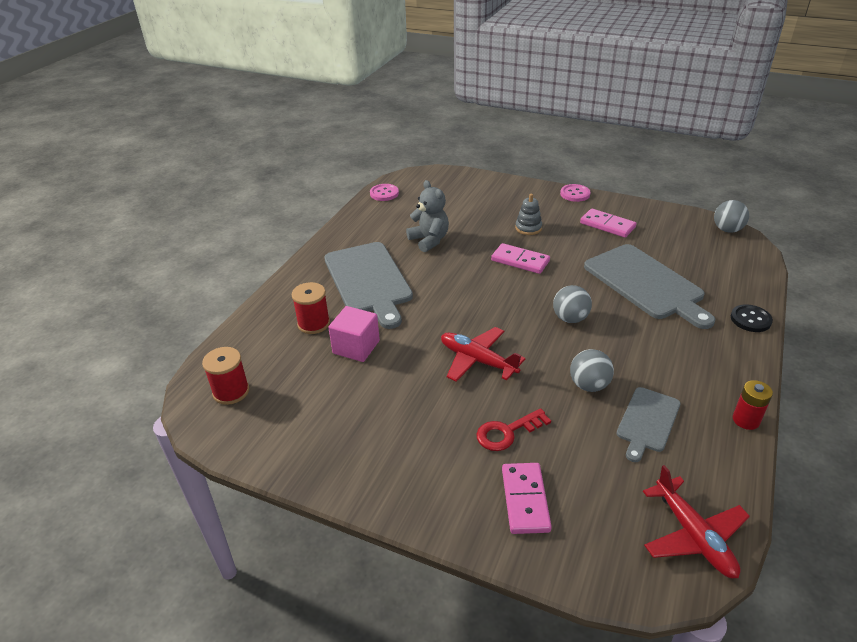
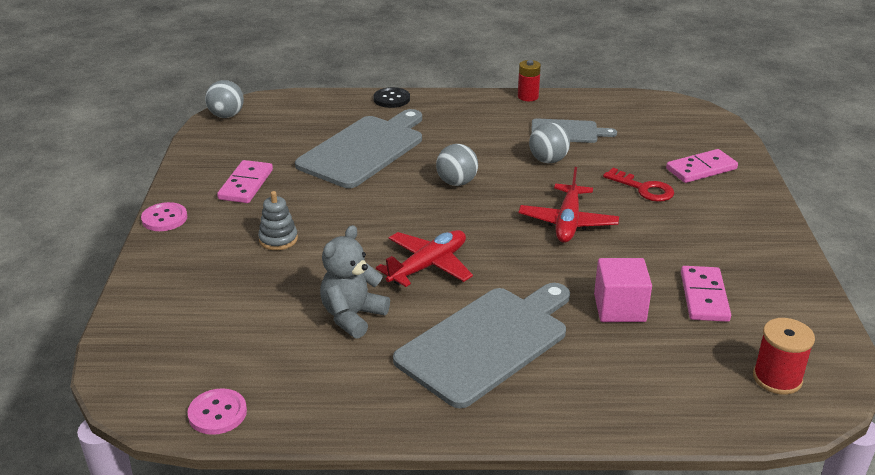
camera: 115 degrees left, 5 degrees down
(313, 324) = (610, 359): red spool -> none
(520, 261) = (363, 231): pink domino -> pink domino (704, 297)
(693, 535) = (658, 108): red plane -> red plane (428, 266)

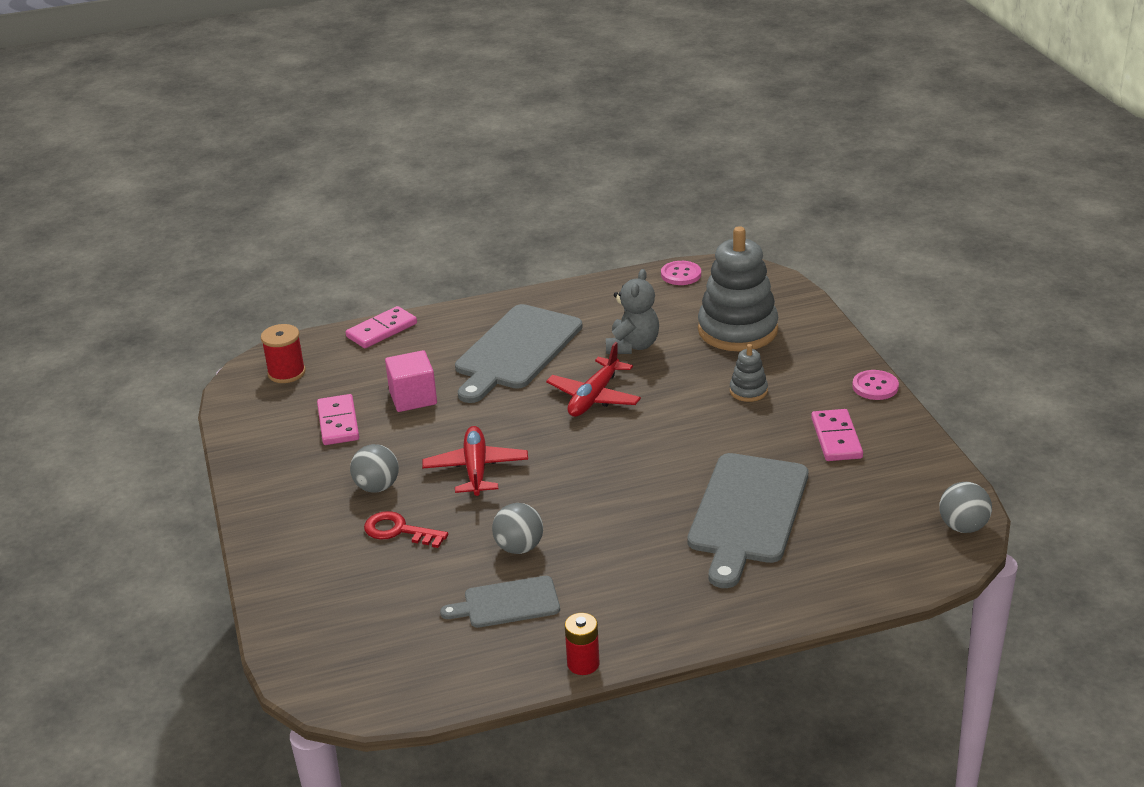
camera: 165 degrees right, 0 degrees up
(226, 309) = (737, 330): none -> grey stacking toy
(391, 99) = (775, 610): black button -> none
(456, 182) = (613, 491): grey ball -> grey ball (377, 487)
(701, 169) = (329, 576): pink domino -> pink domino (381, 330)

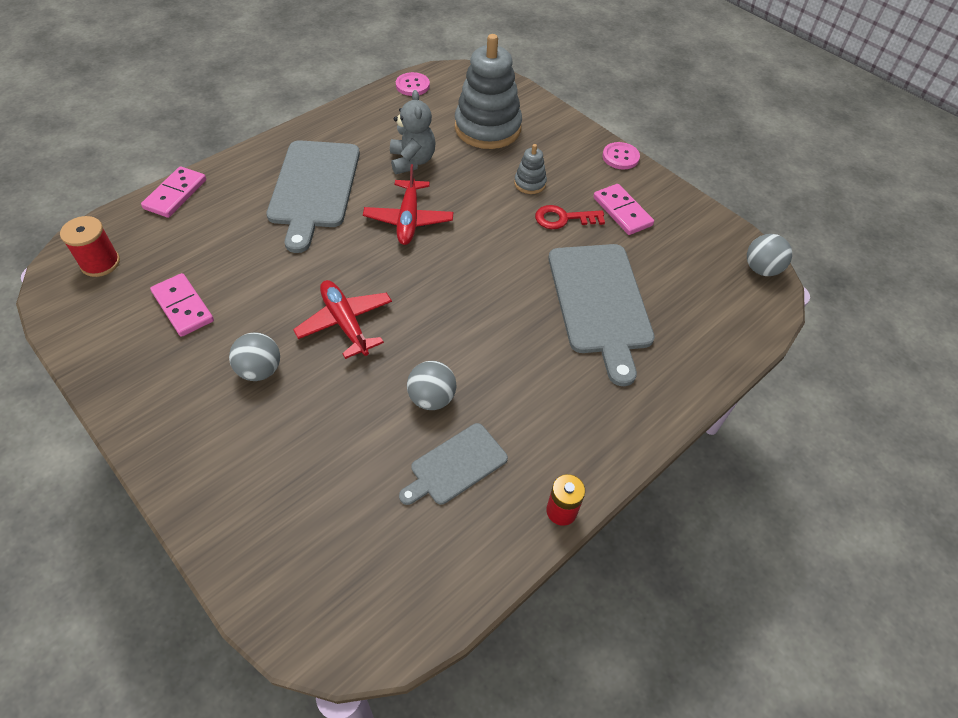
camera: 30 degrees left, 20 degrees up
(398, 531) = (308, 415): red key -> red key (563, 218)
(413, 398) = (244, 260): pink cube -> none

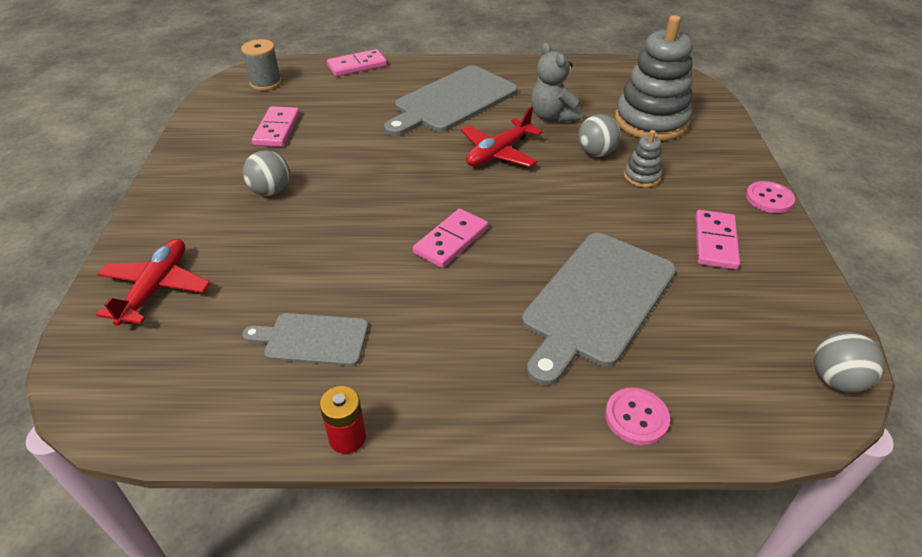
camera: 45 degrees right, 10 degrees down
(100, 263) = (266, 83): red spool -> grey spool
(345, 323) = (362, 194): red plane -> red plane (156, 288)
(412, 85) = (618, 68): pink button -> pink button (636, 417)
(412, 161) = (552, 116): grey teddy bear -> grey teddy bear turned 120 degrees clockwise
(432, 398) = (357, 281): grey ball -> grey ball (596, 153)
(460, 319) = (451, 241): none -> pink domino
(563, 218) = (642, 217): red key -> none

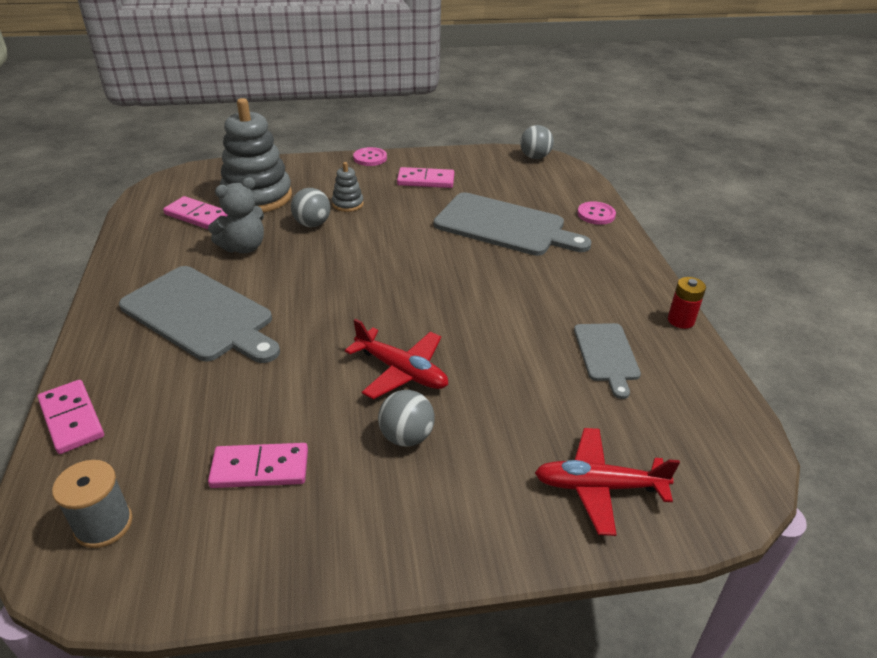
camera: 100 degrees left, 5 degrees down
(451, 241) = (458, 294): pink domino -> pink domino (197, 216)
(498, 153) = (314, 276): red plane -> red plane (401, 371)

